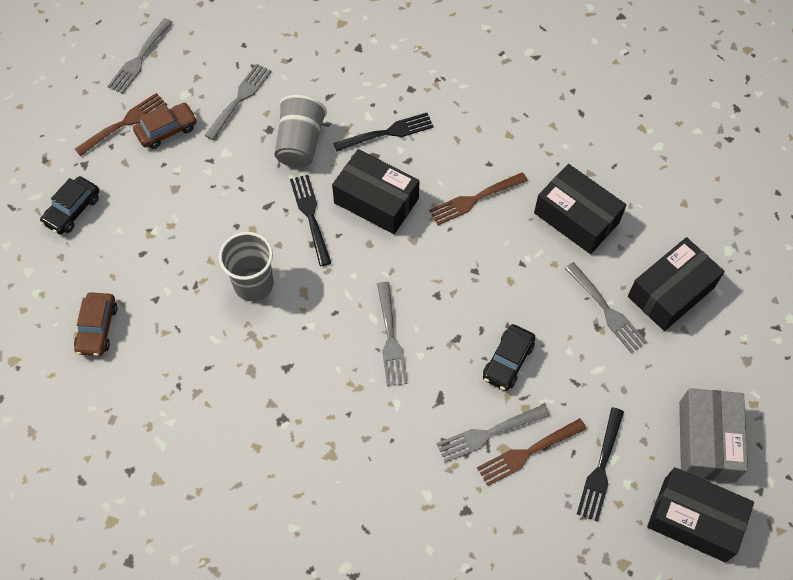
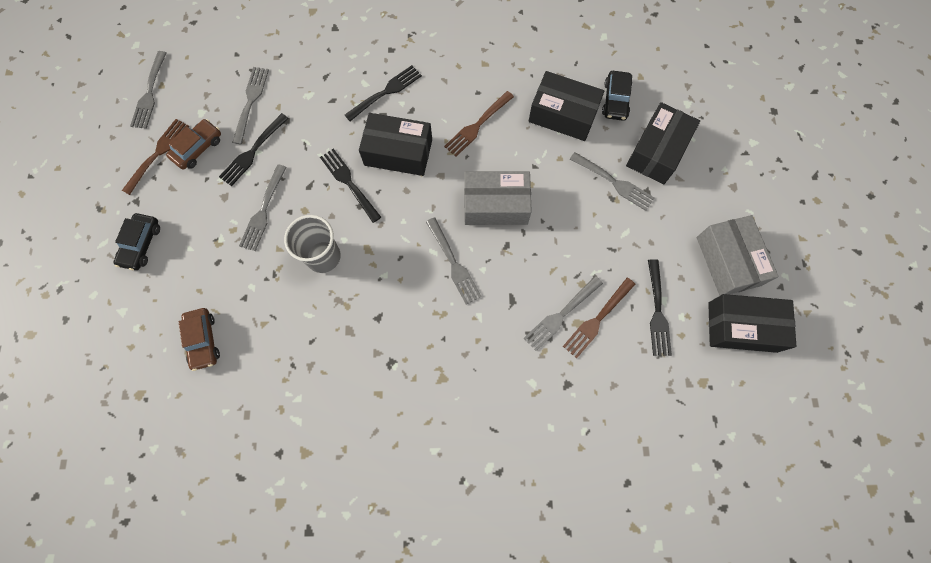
camera: 20 degrees left, 10 degrees up
(210, 215) = (263, 210): none -> grey fork
(222, 151) = (253, 151): none -> black fork
(300, 144) = (317, 124): grey cup -> none
(462, 291) = (495, 205): none -> grey box
(508, 361) = (554, 250): black car -> black car (615, 100)

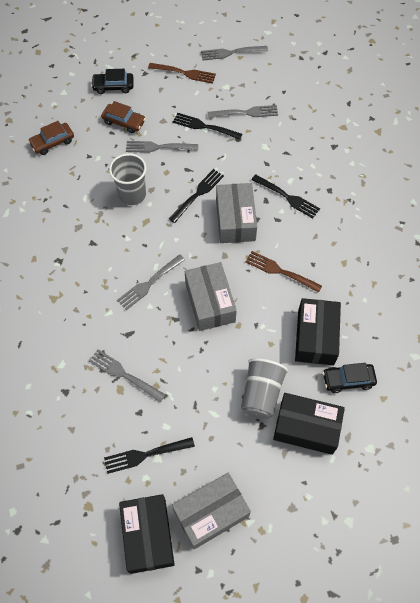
camera: 75 degrees right, 10 degrees down
(198, 148) = (196, 94): brown car -> brown car (124, 122)
(398, 152) = (235, 220): black box -> grey box
(597, 319) = (127, 405): brown fork -> none
(613, 182) = (261, 394): grey fork -> grey cup

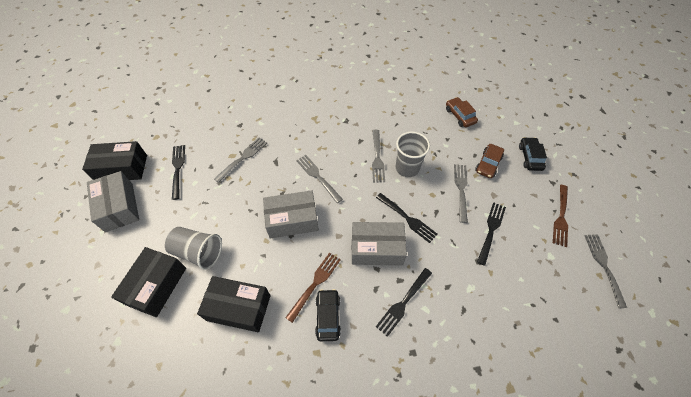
camera: 95 degrees right, 5 degrees down
(245, 113) = (515, 272): grey fork -> grey fork (377, 157)
(348, 380) = (187, 332): black car -> black car (328, 316)

